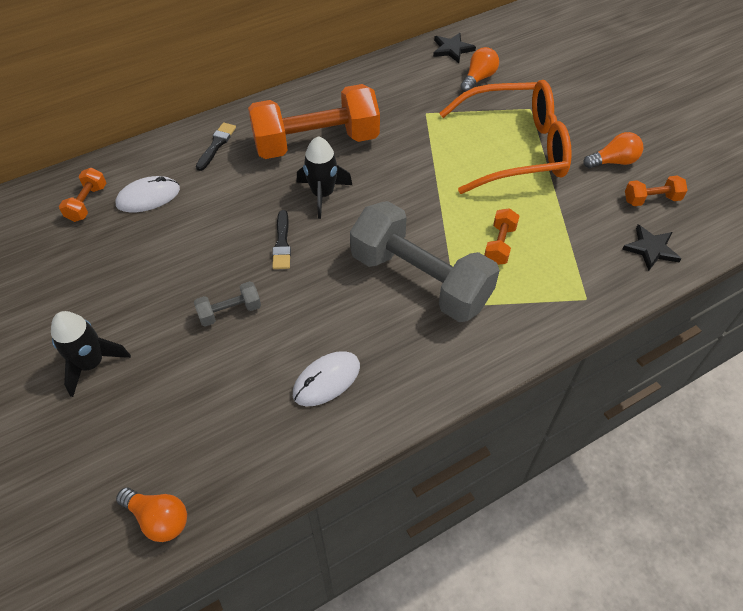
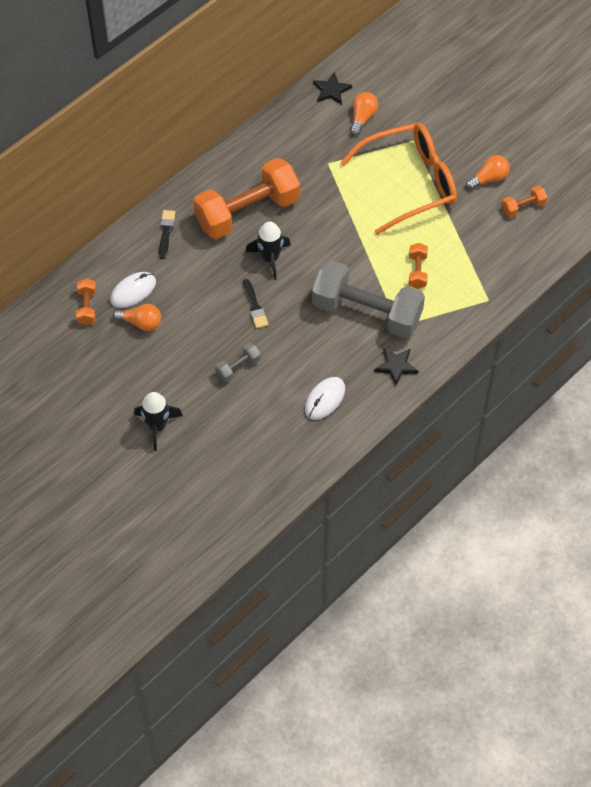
camera: 15 degrees left, 5 degrees up
(159, 519) = (251, 508): orange light bulb -> orange light bulb (141, 323)
(651, 249) = (528, 250): black star -> black star (396, 366)

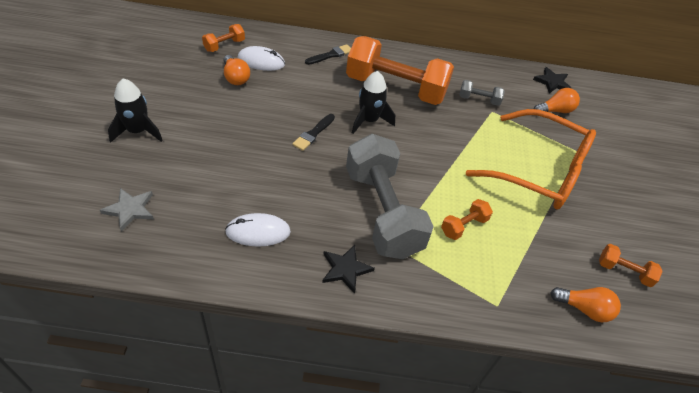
camera: 45 degrees right, 10 degrees down
(238, 367) = (242, 153): grey dumbbell -> grey dumbbell (479, 100)
(242, 467) = (130, 210): none -> grey star
(489, 178) = (615, 225): orange light bulb -> orange light bulb (584, 309)

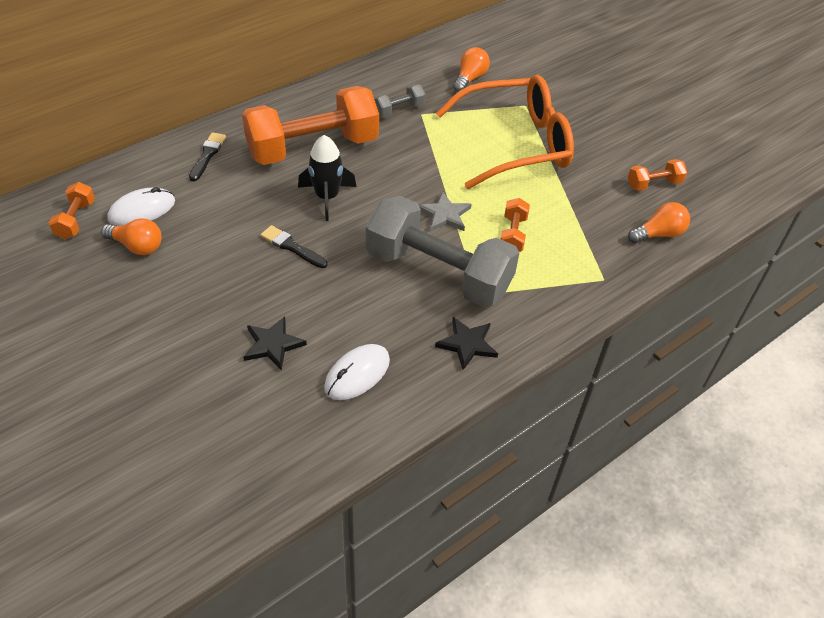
camera: 40 degrees left, 0 degrees up
(130, 210) = (209, 455): grey star -> grey star (444, 215)
(138, 131) = (106, 377): black rocket -> none
(313, 133) = (292, 247): black brush -> black brush turned 135 degrees clockwise
(552, 82) = (439, 52): black star -> black star (273, 345)

